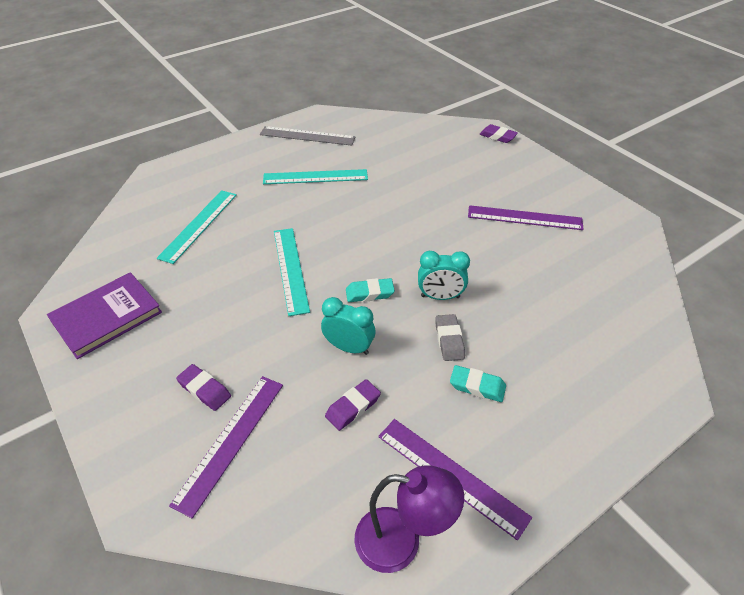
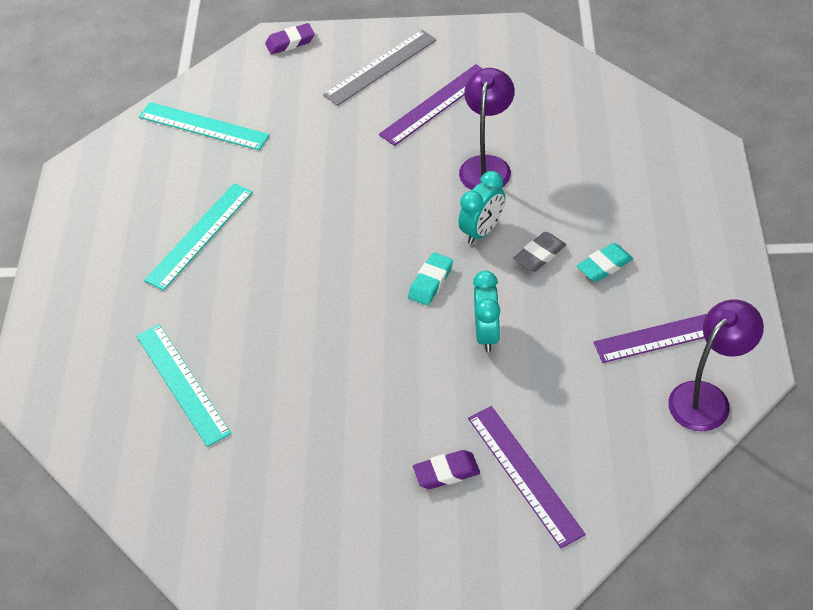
camera: 50 degrees left, 5 degrees up
(107, 317) = (266, 526): purple book -> none
(290, 269) = (338, 330): turquoise ruler -> turquoise ruler (203, 126)
(307, 136) = (108, 204): grey ruler -> grey ruler (380, 67)
(349, 347) = (487, 334): turquoise clock -> turquoise clock turned 120 degrees clockwise
(353, 407) = (558, 365): purple eraser -> none
(449, 340) = (539, 255): grey eraser -> grey eraser turned 75 degrees counterclockwise
(501, 269) = (487, 165): none -> purple lamp

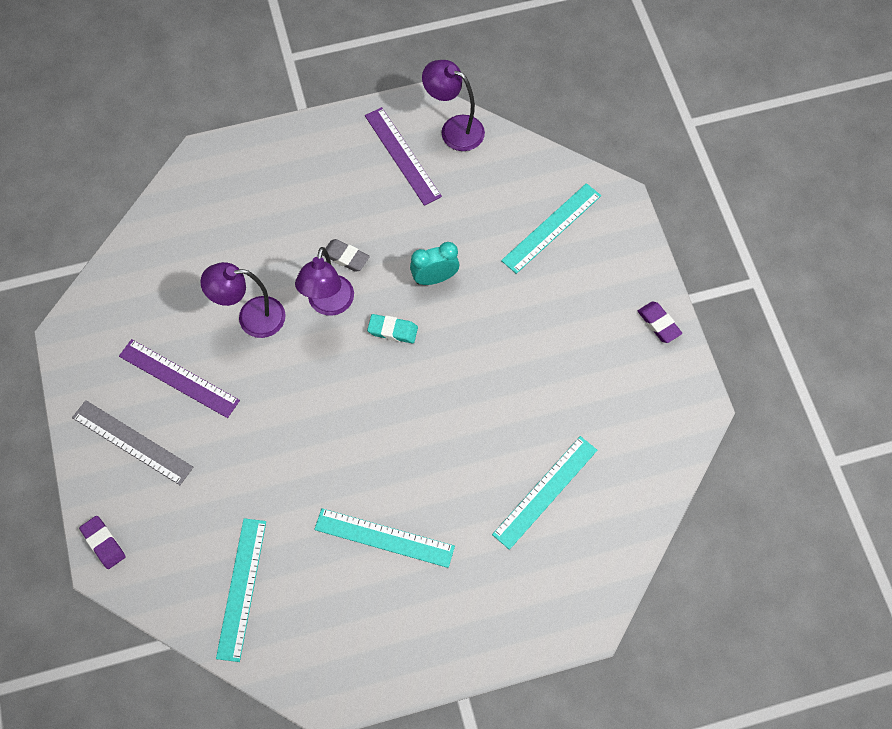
camera: 110 degrees left, 15 degrees up
(446, 472) = (565, 277): purple eraser -> purple eraser (658, 324)
(482, 231) = (328, 304): turquoise clock -> purple lamp
(524, 475) = (551, 228): purple ruler -> turquoise ruler
(604, 265) = (346, 210): turquoise eraser -> none

